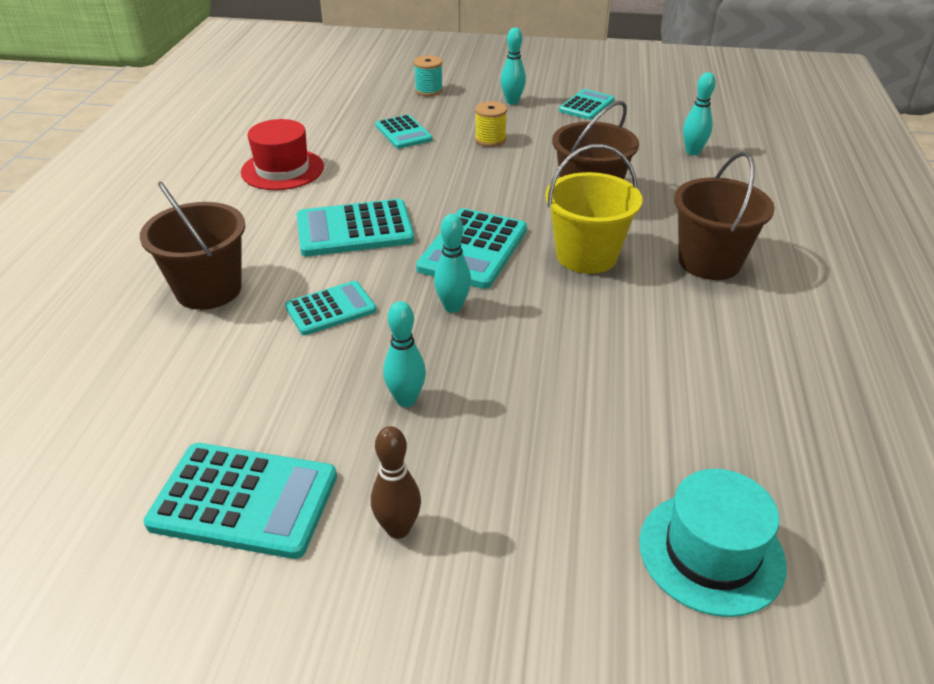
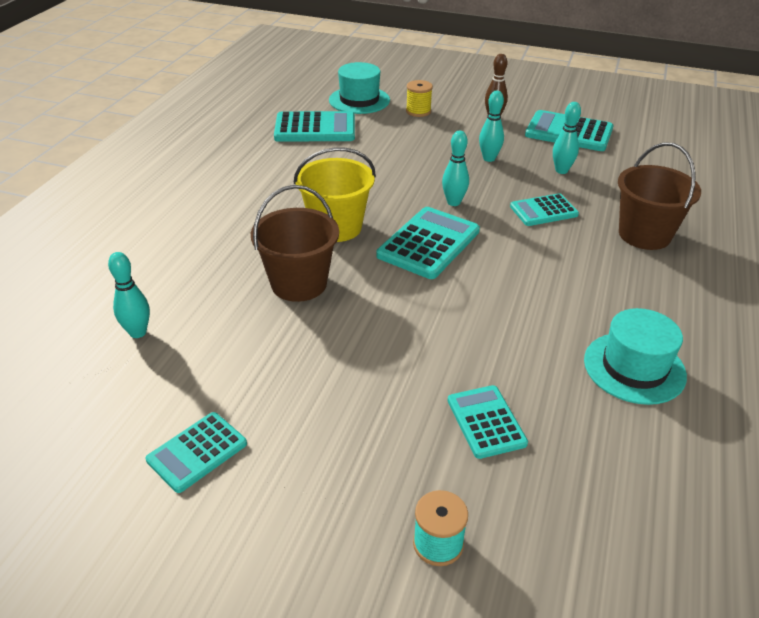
camera: 170 degrees left, 0 degrees up
(282, 170) = (634, 368): red hat -> turquoise hat
(354, 229) = (534, 275): turquoise calculator -> turquoise calculator (315, 128)
(490, 140) = (370, 389): yellow spool -> yellow spool (418, 111)
(512, 101) = (306, 482): turquoise bowling pin -> turquoise bowling pin (561, 170)
(709, 262) = (243, 212): brown bucket -> none

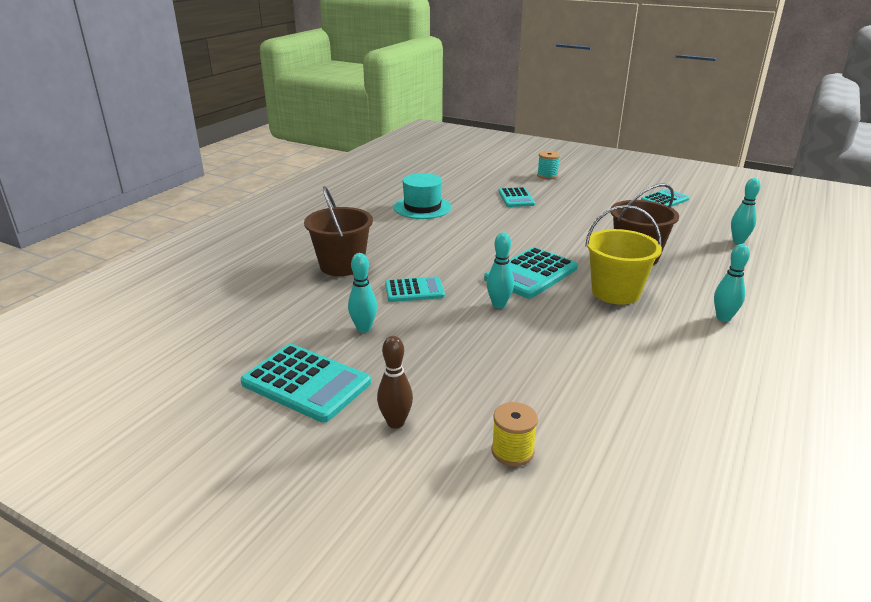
camera: 170 degrees left, 10 degrees down
(315, 128) = (678, 427): turquoise calculator -> none
(359, 100) = (618, 495): turquoise hat -> none
(489, 158) = (438, 351): turquoise bowling pin -> turquoise bowling pin (723, 318)

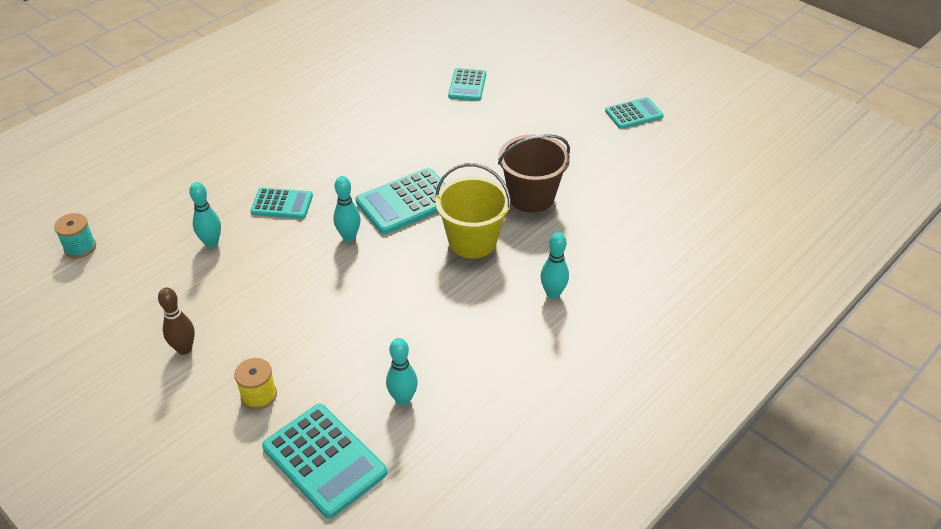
camera: 15 degrees right, 15 degrees up
(306, 383) = (134, 294): turquoise calculator -> turquoise calculator (324, 460)
(342, 265) = (232, 159): brown bucket -> none
(422, 207) = (357, 85): turquoise hat -> none
(547, 176) = (528, 52): turquoise spool -> turquoise spool (80, 248)
(738, 241) = (662, 192): turquoise bowling pin -> turquoise bowling pin (403, 399)

